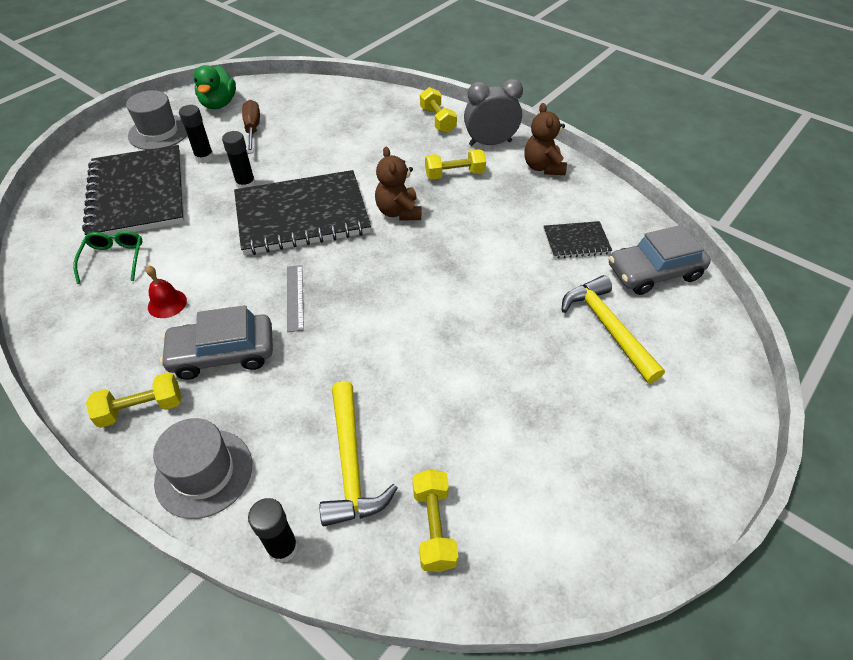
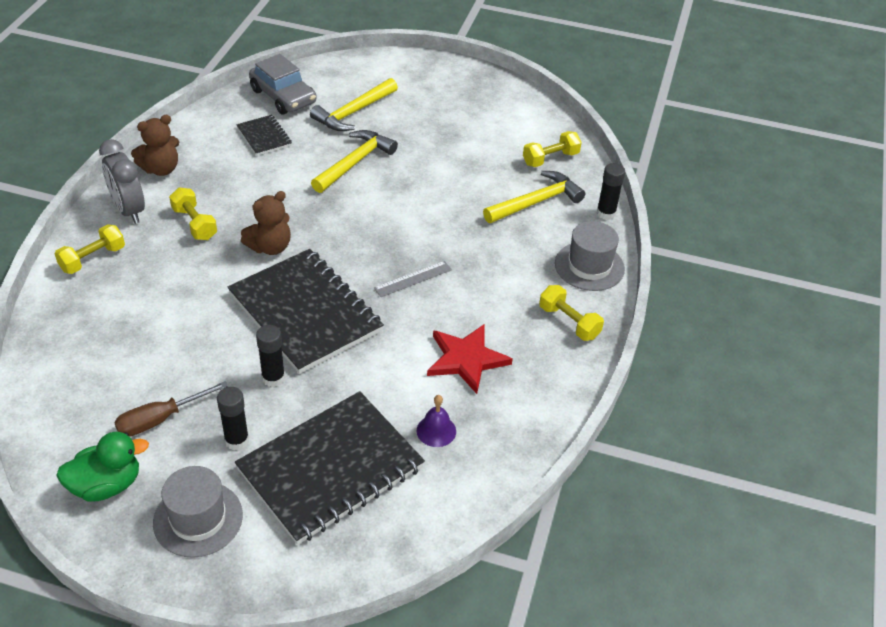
camera: 115 degrees left, 5 degrees down
(114, 259) = (436, 431): green glasses -> purple bell
(167, 303) = (466, 359): red bell -> red star
(223, 353) = (494, 299): grey car -> none
(504, 302) = (355, 163): none -> yellow hammer

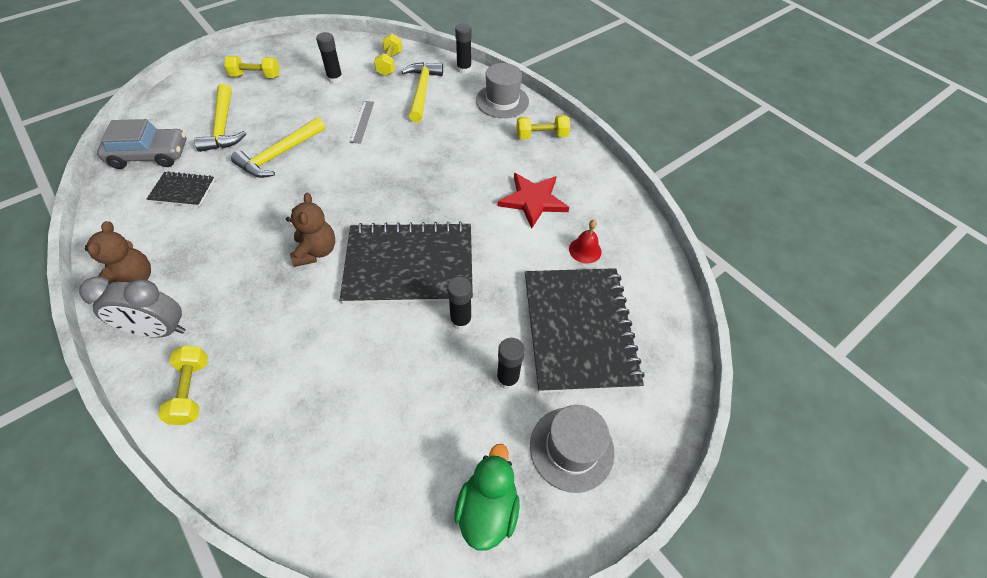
camera: 55 degrees left, 10 degrees up
(160, 419) = (442, 427): brown screwdriver -> none
(194, 224) = (233, 288): yellow dumbbell -> yellow dumbbell (256, 76)
(355, 163) = (279, 154): yellow hammer -> yellow hammer turned 120 degrees counterclockwise
(413, 279) = (433, 187): grey ruler -> grey ruler (362, 121)
(436, 431) = (585, 250): purple bell -> red bell
(486, 137) = (335, 79): none -> black glue stick

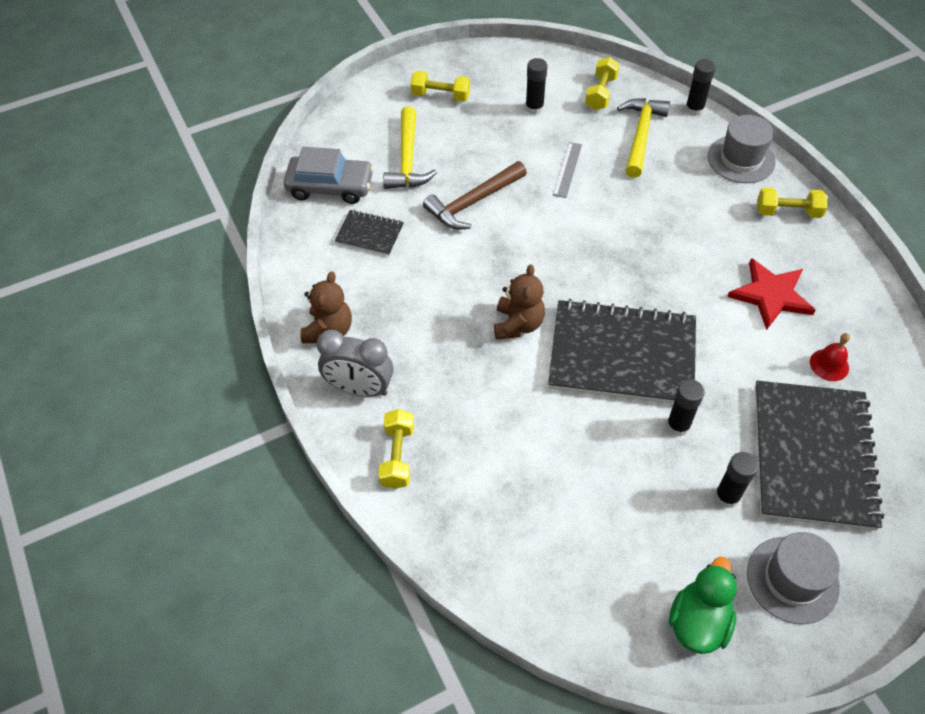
camera: 15 degrees right, 0 degrees up
(279, 154) = (473, 202): yellow hammer -> brown hammer

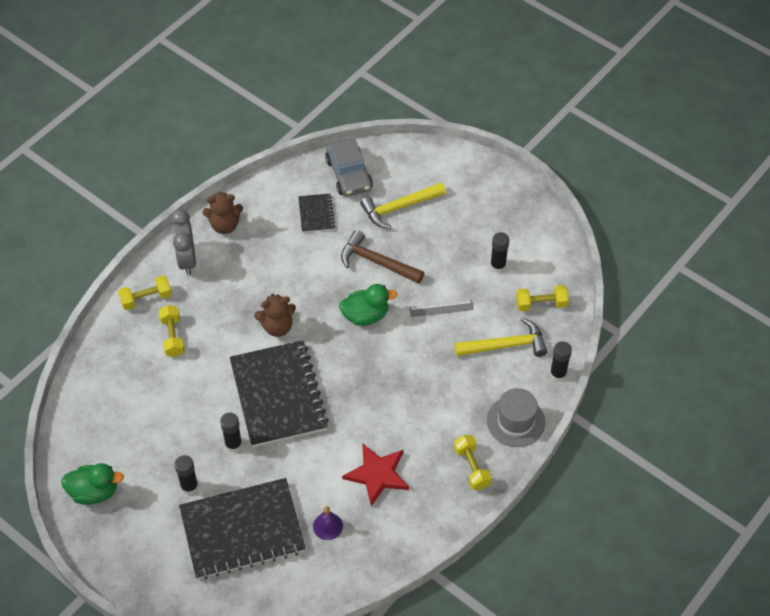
camera: 65 degrees right, 0 degrees up
(440, 96) = (478, 202): yellow dumbbell -> yellow dumbbell (173, 337)
(544, 236) = (365, 315): none -> green duck
(792, 579) = (142, 537): grey hat -> none
(829, 365) = (328, 526): red bell -> purple bell

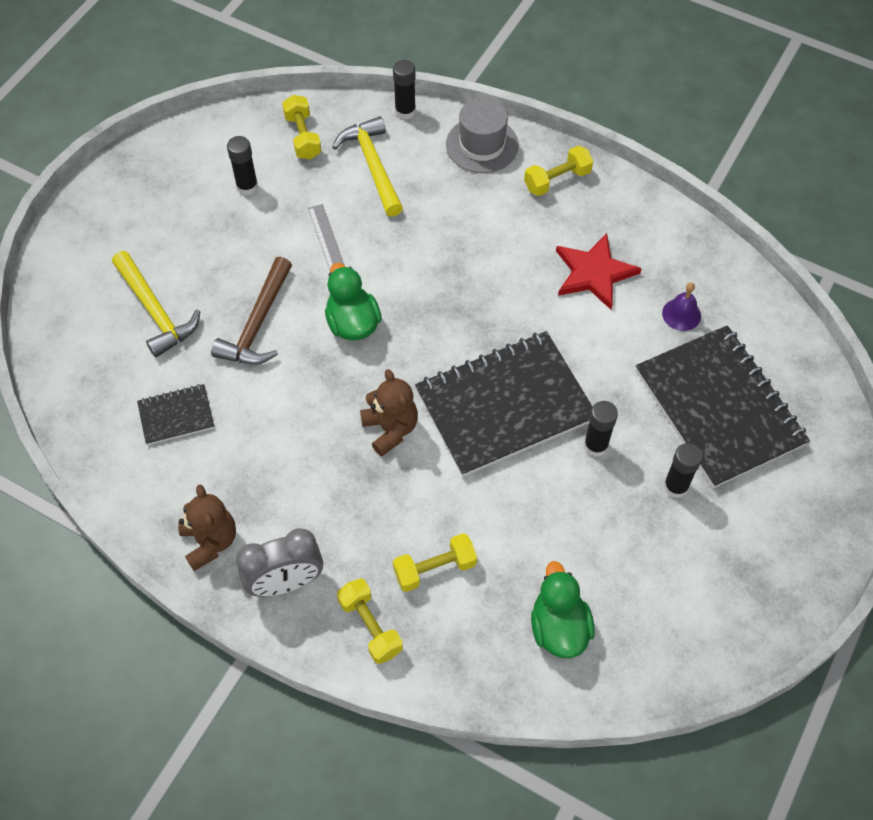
camera: 100 degrees left, 5 degrees up
(94, 492) = (722, 611): green duck -> green duck (559, 627)
(349, 174) = (94, 385): grey car -> none

